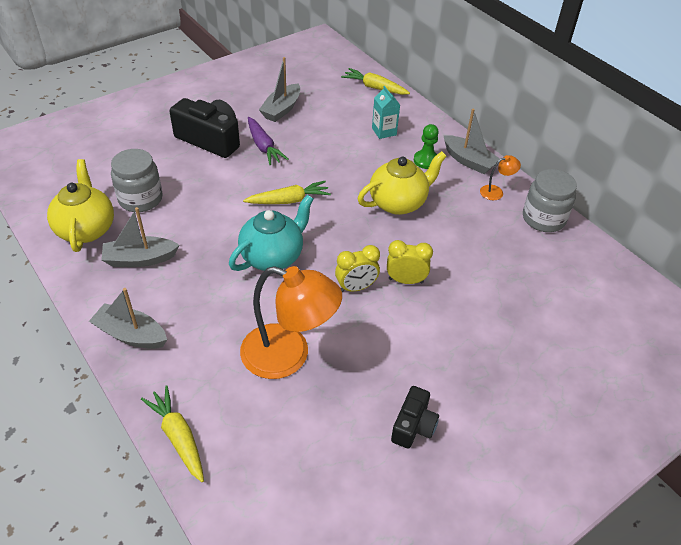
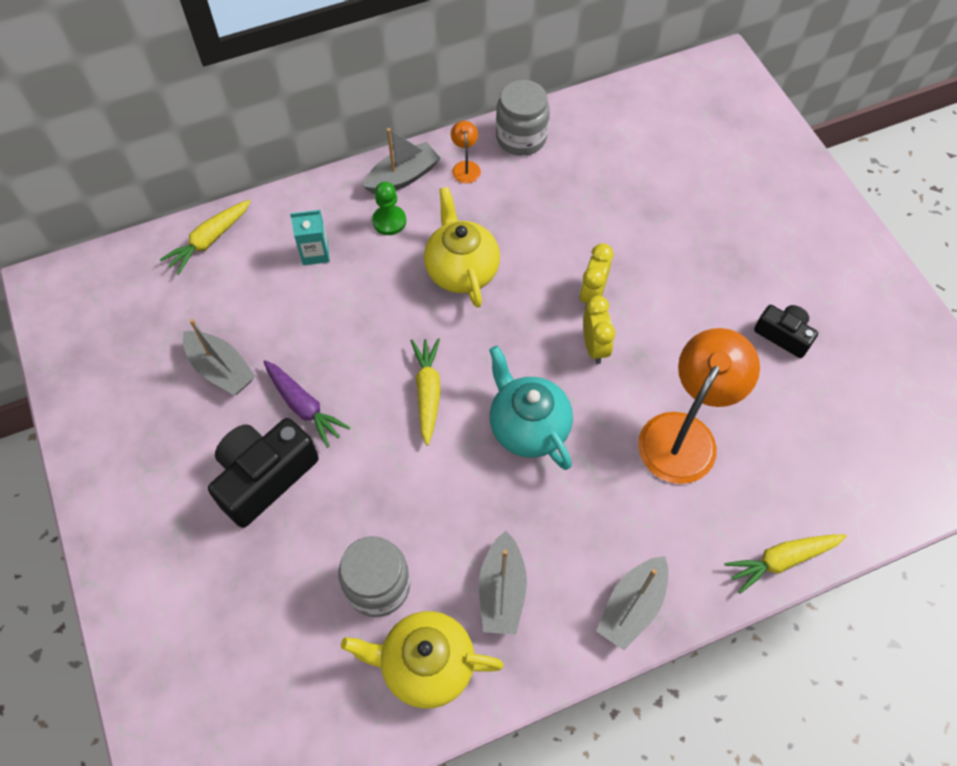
camera: 75 degrees left, 15 degrees up
(264, 146) = (304, 406): purple carrot -> purple carrot turned 60 degrees clockwise

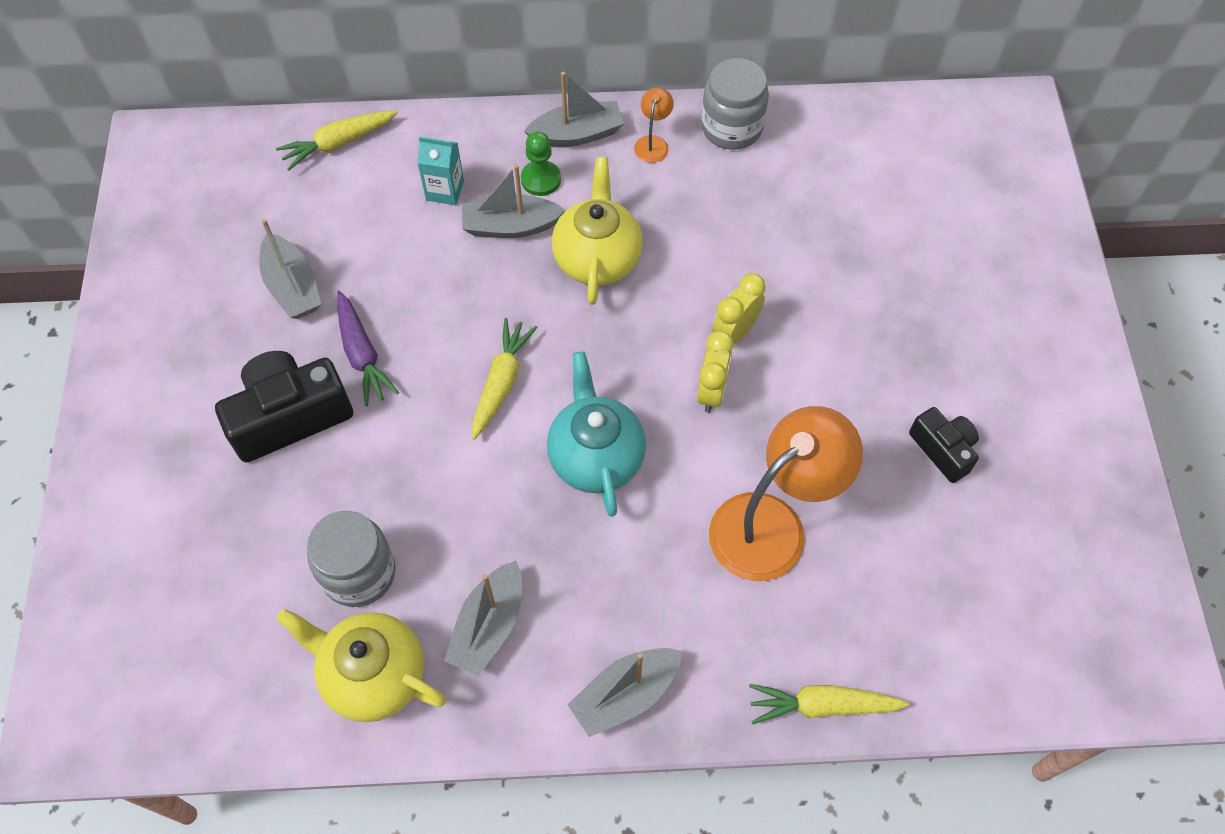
camera: 20 degrees right, 0 degrees up
(381, 265) = (510, 226): none -> grey boat

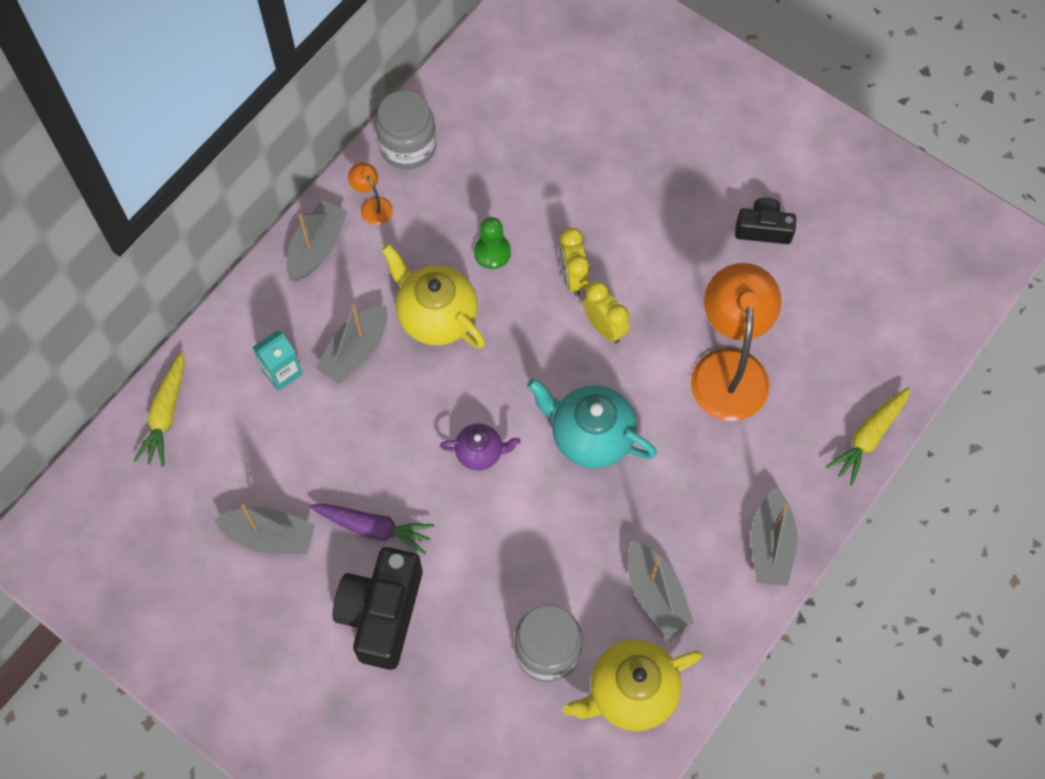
camera: 50 degrees left, 5 degrees up
(501, 382) = (480, 452): yellow carrot -> purple teapot
(540, 179) = (334, 301): green pawn -> green pawn (492, 252)

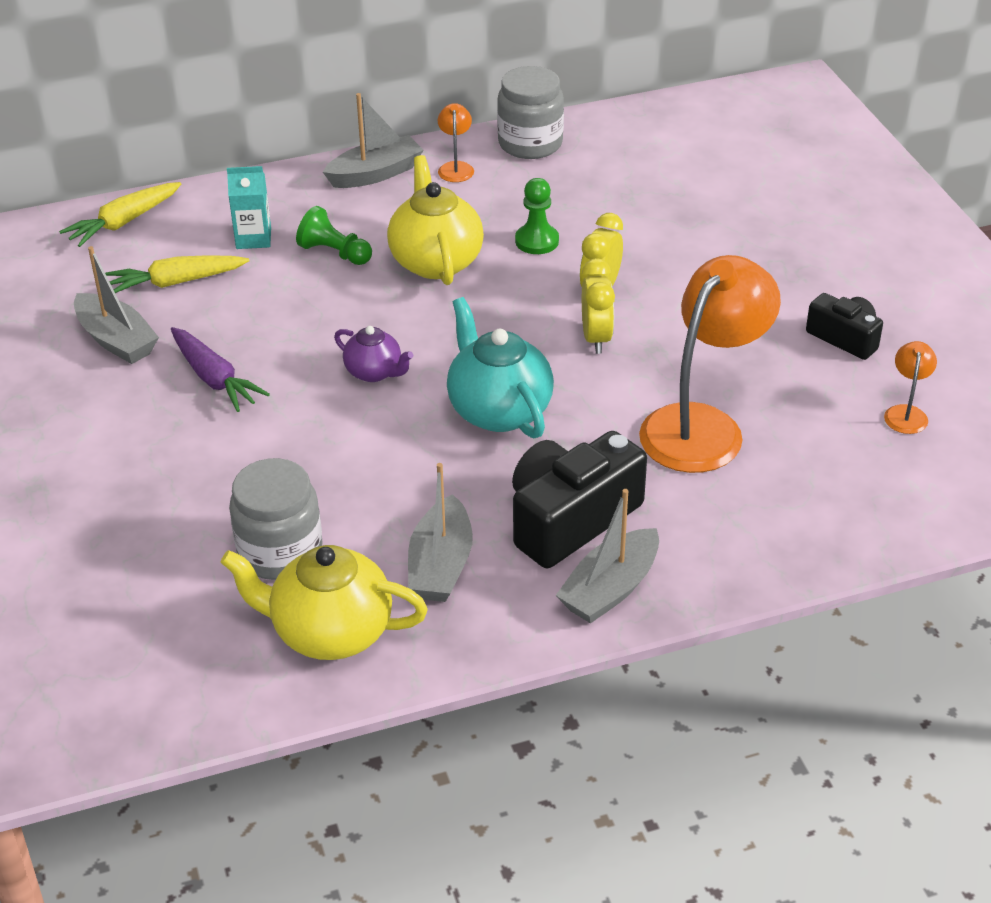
camera: 35 degrees right, 25 degrees down
(355, 351) = (334, 253): grey boat -> green pawn
(382, 613) = (153, 442): black camera -> black camera (570, 519)
(844, 278) = (906, 413): none -> orange lamp
(868, 437) = (816, 553): yellow carrot -> yellow carrot (176, 282)

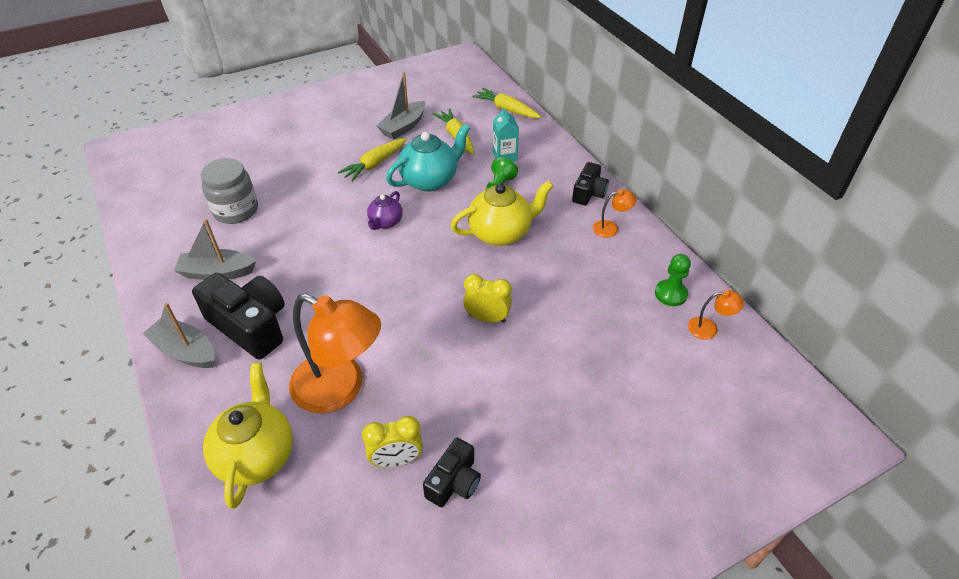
camera: 80 degrees right, 5 degrees up
(214, 379) = (374, 164): purple carrot -> yellow carrot
(330, 632) = (174, 237): yellow teapot -> yellow teapot (256, 455)
(375, 174) = (588, 193): grey boat -> black camera
(498, 410) = (353, 280): turquoise teapot -> turquoise teapot (430, 180)
(530, 143) = (657, 262): grey jar -> none
(537, 241) = (536, 279): green pawn -> green pawn (670, 294)
(596, 338) = (431, 321): yellow clock -> yellow clock (396, 460)
(906, 413) = (359, 531): orange lamp -> orange lamp (709, 328)

